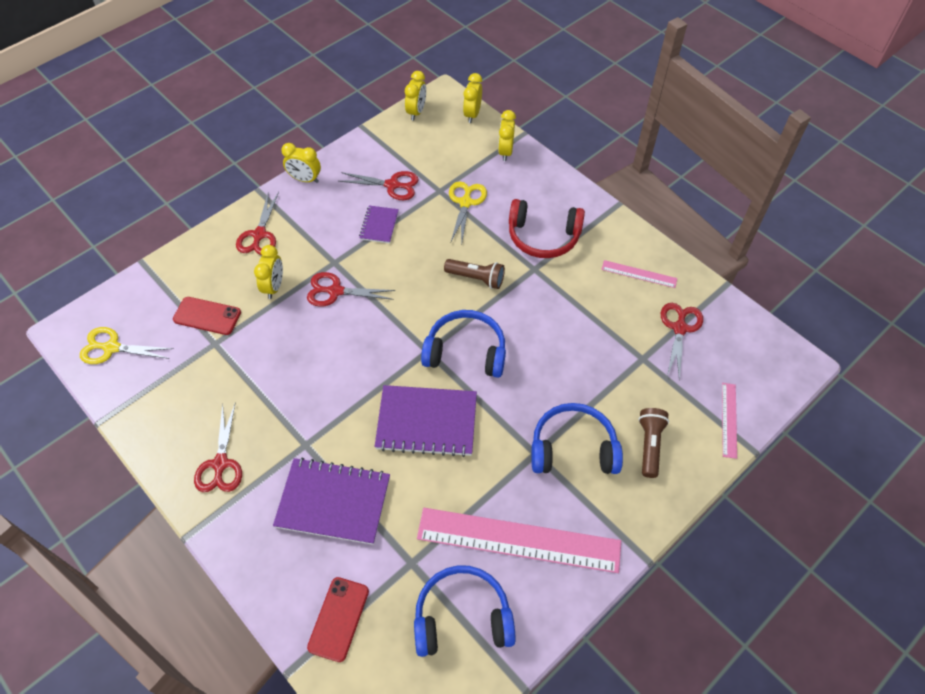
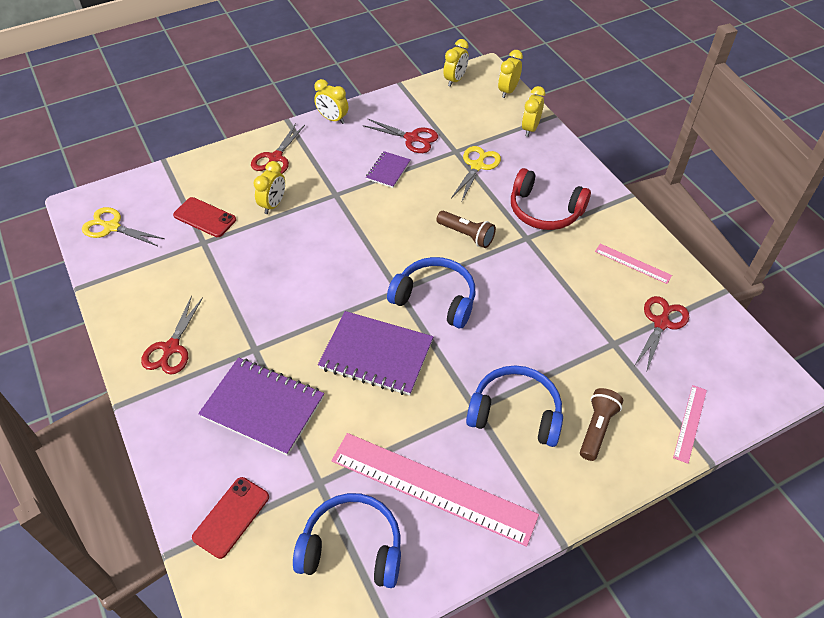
camera: 15 degrees right, 5 degrees down
(335, 291) = (328, 220): red scissors -> none

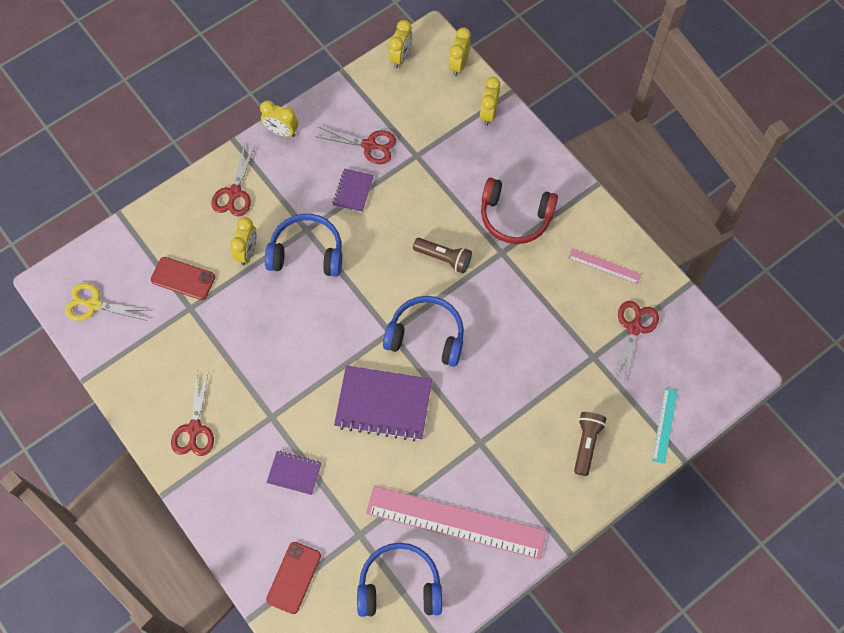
camera: 10 degrees left, 15 degrees up
(263, 407) = (294, 473): purple notebook -> purple notebook, size x0.52
(477, 166) = (441, 171): yellow scissors -> none
(515, 413) = (515, 441): blue headphones -> blue headphones (307, 253)
(690, 423) = (664, 425): pink ruler -> turquoise ruler

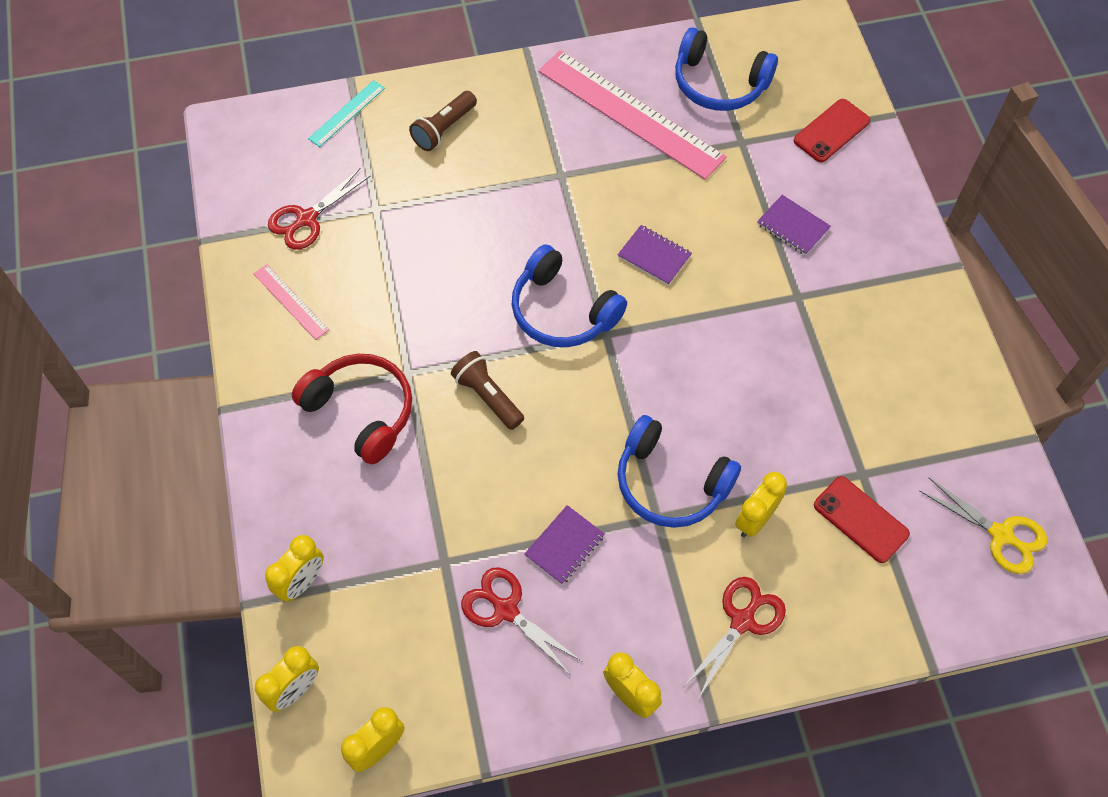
camera: 155 degrees left, 5 degrees down
(194, 428) = (900, 320): red scissors -> none
(383, 404) = (654, 256): purple notebook -> purple notebook, size x0.52

